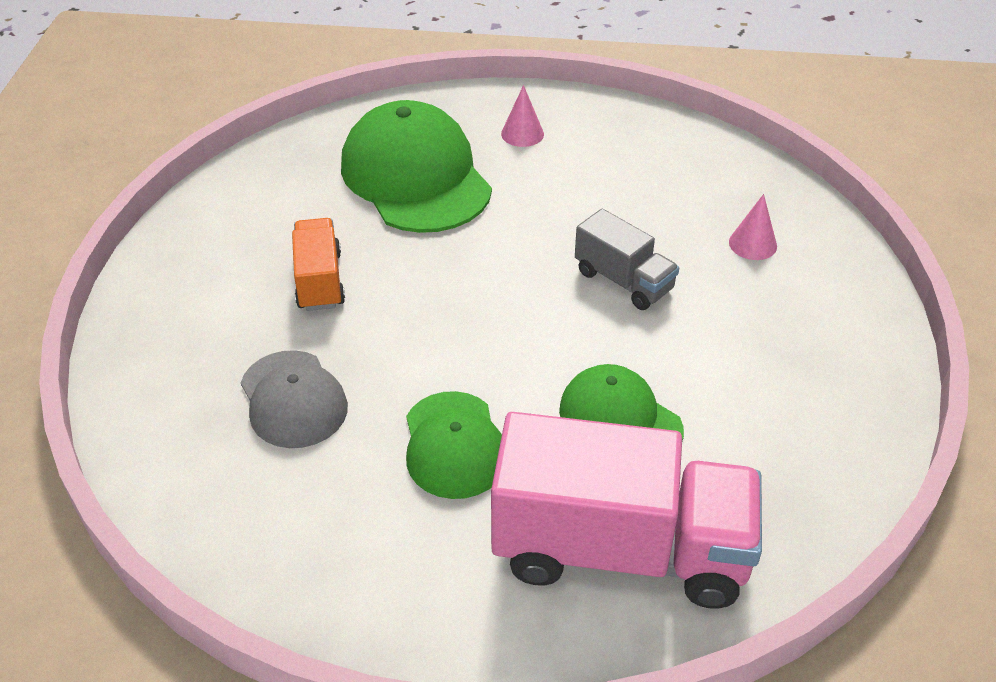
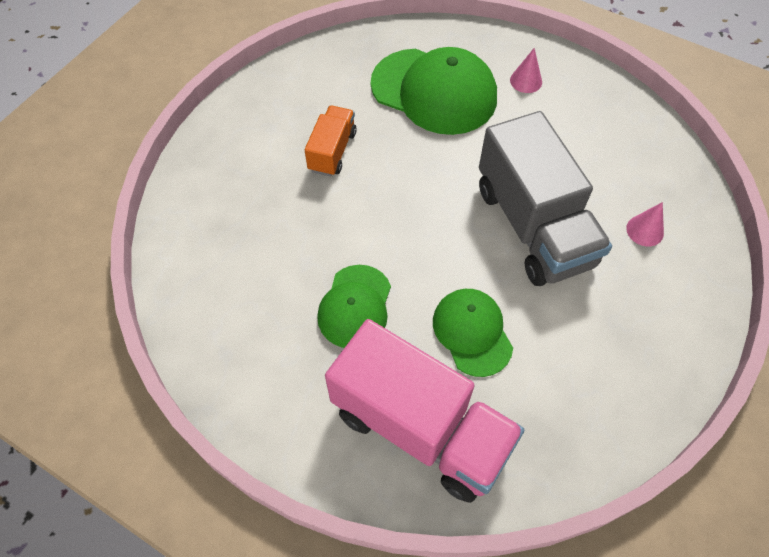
camera: 25 degrees right, 15 degrees up
(293, 399) = (274, 233): grey cap -> none
(415, 176) = (434, 91): green cap -> green cap turned 120 degrees clockwise
(623, 281) = (533, 226): grey truck -> grey truck, size x2.00

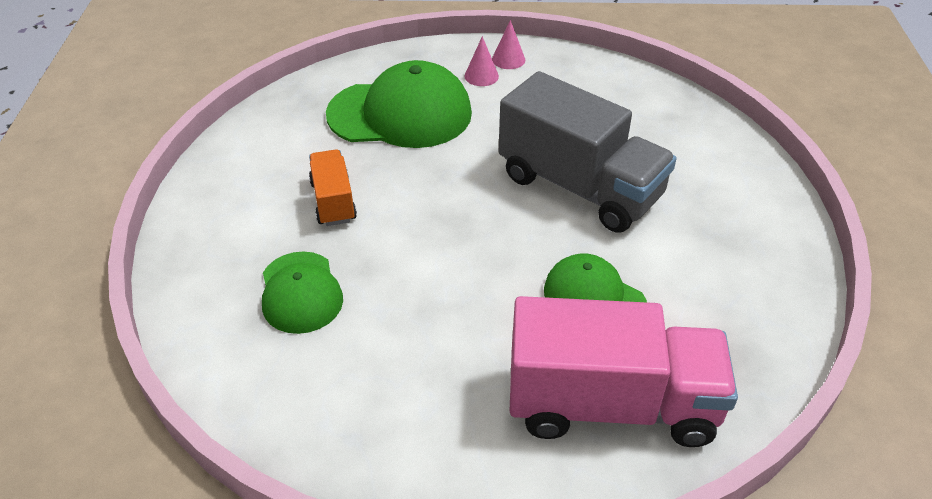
camera: 30 degrees left, 15 degrees down
(355, 306) = (462, 328): green cap -> green cap (301, 292)
(645, 230) = (677, 152): pink cone -> pink cone (508, 59)

